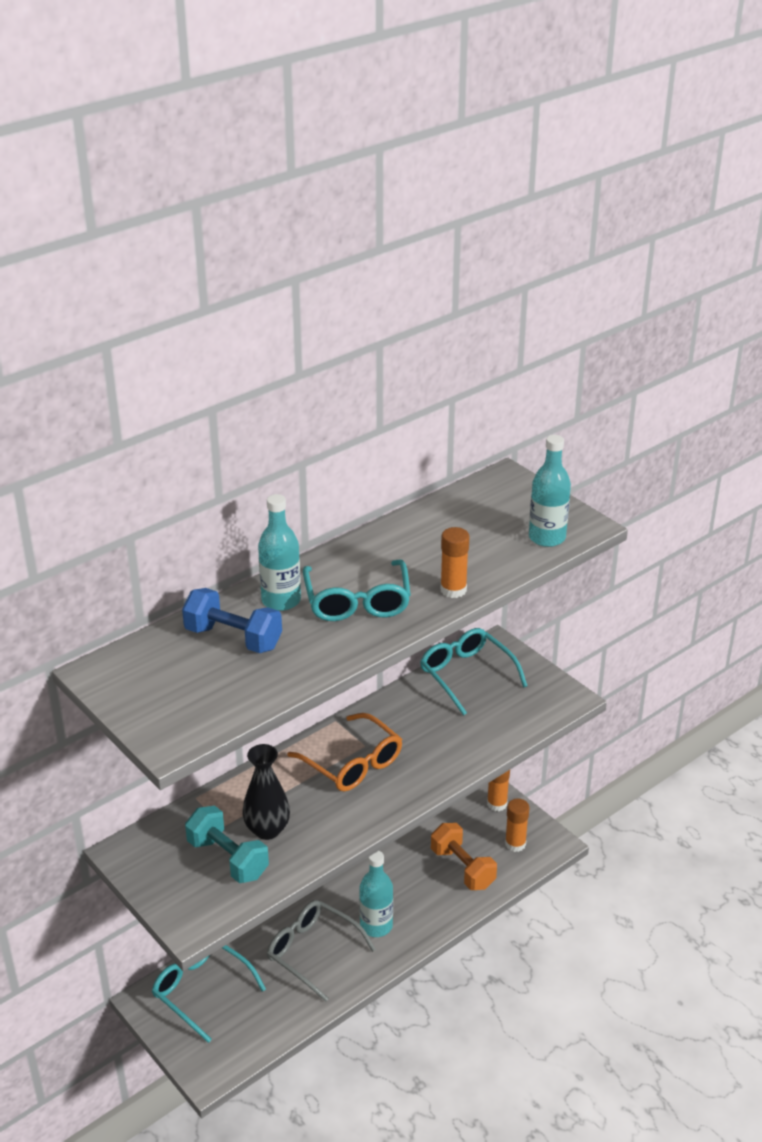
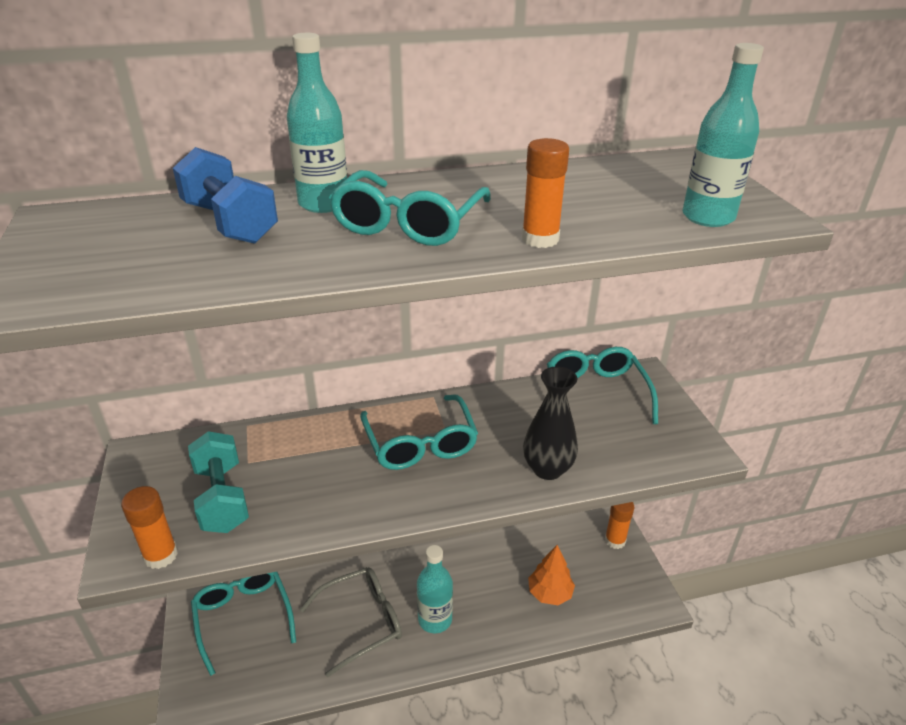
camera: 25 degrees right, 0 degrees up
(267, 830) = (284, 482): black vase -> black vase (547, 469)
(313, 952) = (361, 622): grey glasses -> grey glasses turned 90 degrees clockwise
(352, 763) = (420, 443): orange glasses -> turquoise glasses
(462, 868) = (549, 593): orange dumbbell -> orange tree
(515, 844) = (615, 588): orange glue stick -> orange glue stick (161, 555)

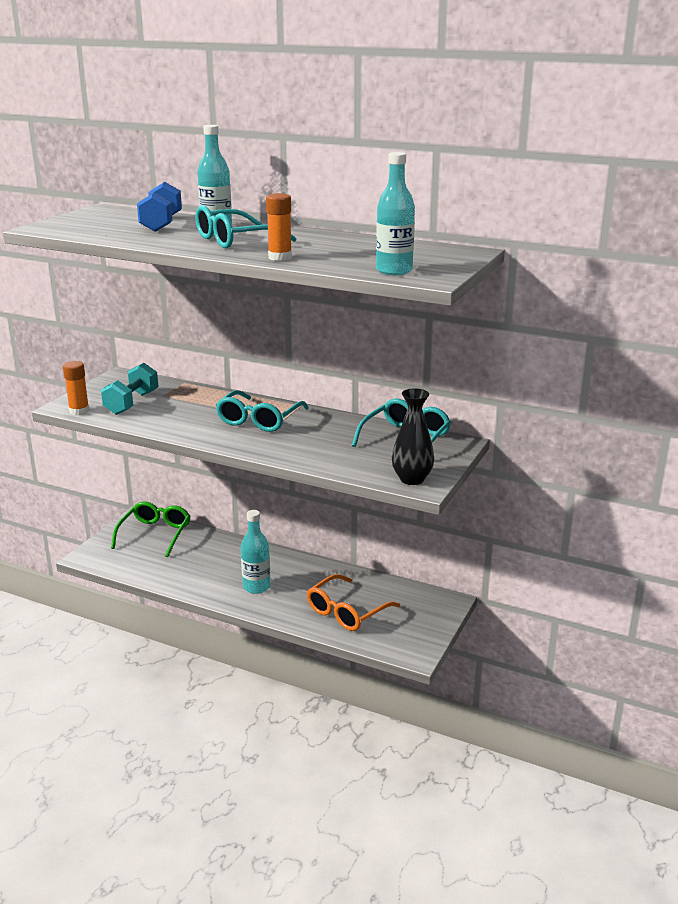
camera: 40 degrees right, 10 degrees down
(243, 617) = (155, 534): turquoise glasses -> green glasses
(361, 622) = (213, 567): grey glasses -> none
(547, 469) = (310, 455): black vase -> black vase (412, 479)
(549, 593) = (346, 612): orange tree -> orange glasses
(615, 540) = (435, 611): orange glue stick -> none

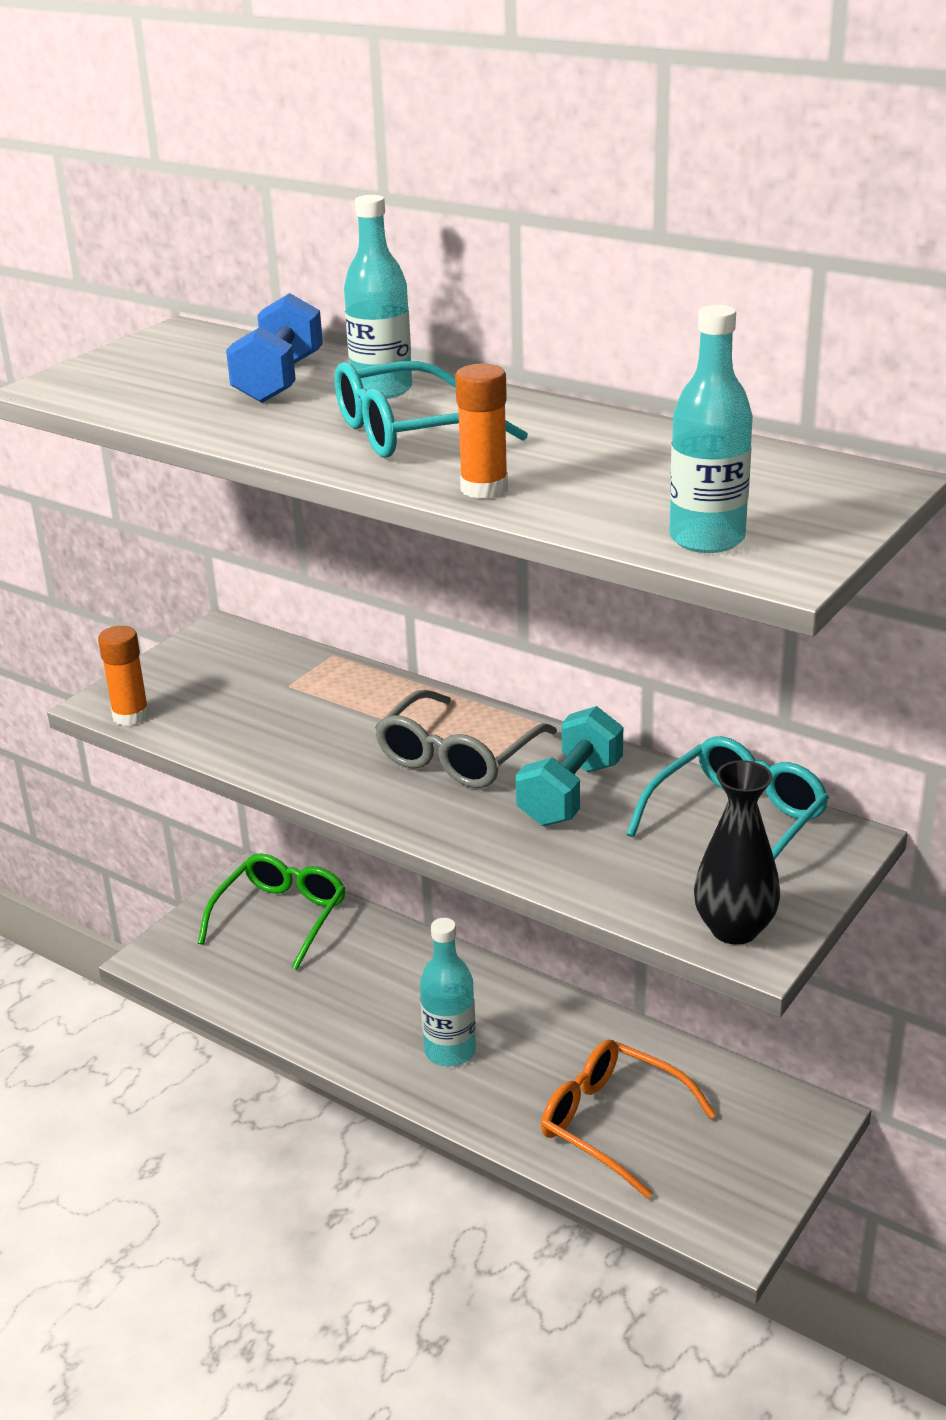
camera: 10 degrees right, 5 degrees up
(132, 403) = (229, 701): turquoise dumbbell -> turquoise dumbbell (570, 793)
(259, 420) = (458, 756): turquoise glasses -> grey glasses
(346, 612) = (612, 1123): orange glasses -> orange glasses turned 75 degrees clockwise

